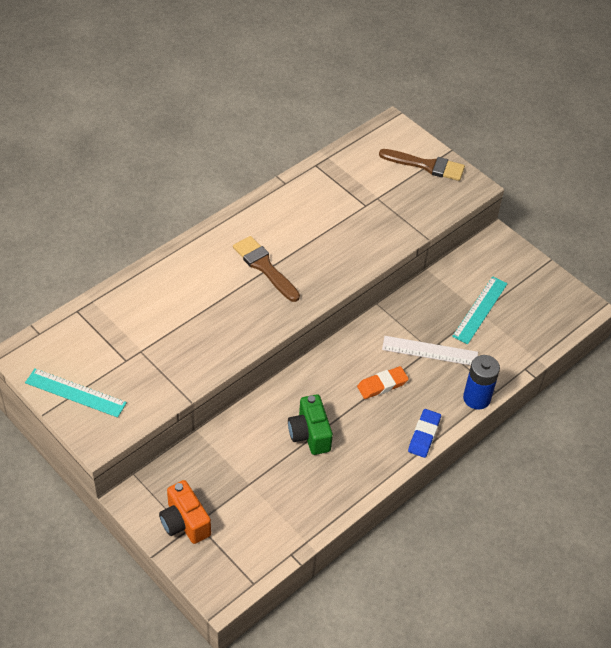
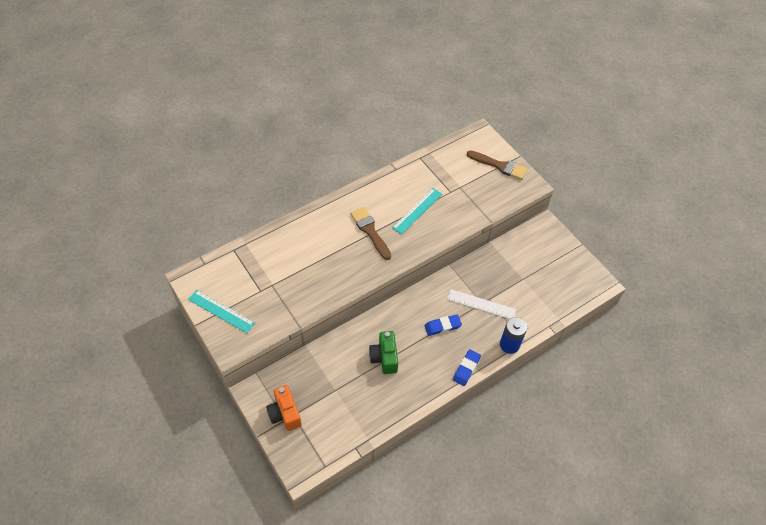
camera: 10 degrees right, 5 degrees up
(382, 385) = (442, 326): orange eraser -> blue eraser
(480, 310) = (523, 277): turquoise ruler -> turquoise ruler (417, 210)

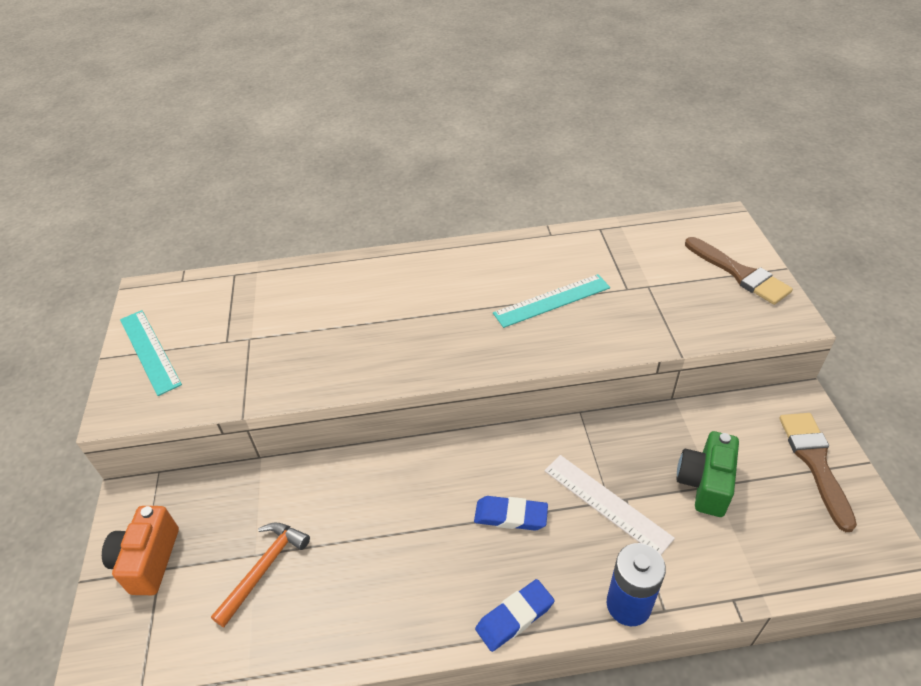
camera: 30 degrees right, 10 degrees down
(344, 394) = (264, 568): none -> orange hammer
(370, 231) = (453, 308): brown brush -> brown brush (815, 462)
(384, 357) = (373, 531): green camera -> green camera (704, 484)

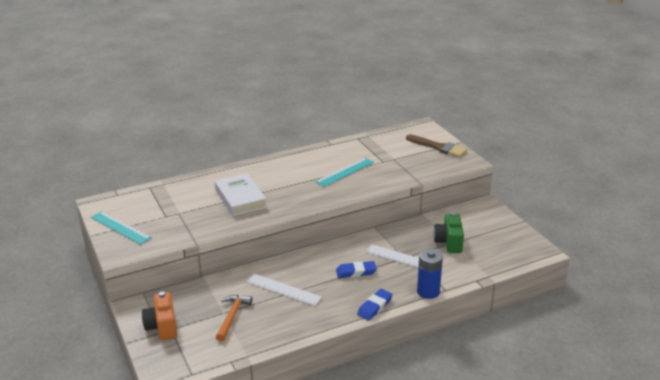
camera: 20 degrees left, 15 degrees down
(357, 326) = (240, 198): none -> white book
(372, 526) = (283, 289): none -> white ruler
(815, 462) = (498, 225): brown brush -> none

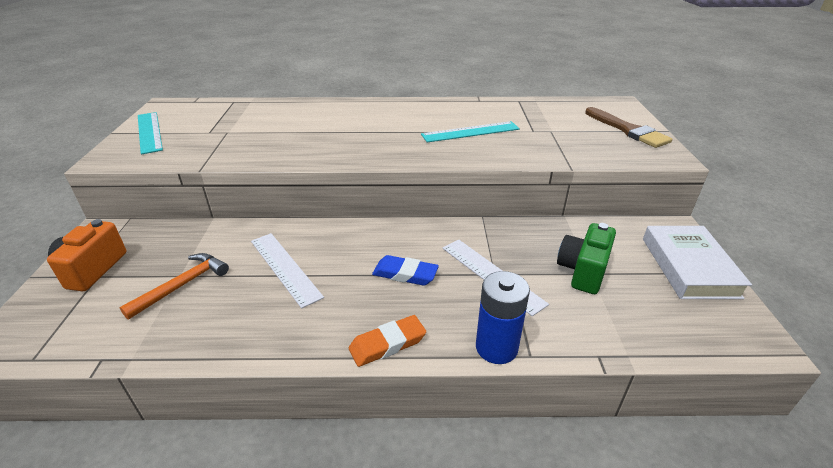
camera: 25 degrees right, 5 degrees up
(240, 198) = (311, 132): white book -> white book (689, 267)
(375, 307) = (387, 344): blue eraser -> orange eraser

